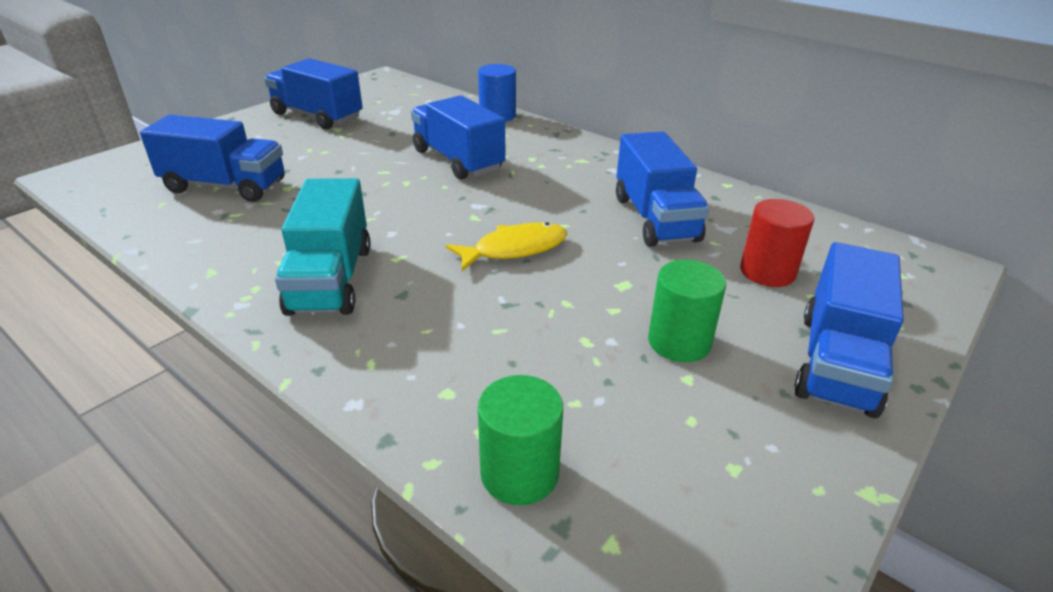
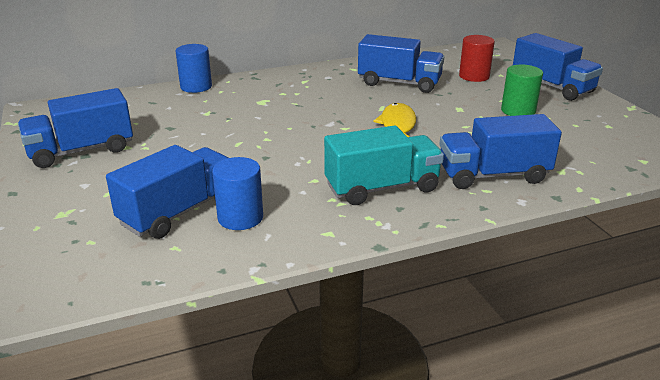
camera: 60 degrees left, 5 degrees down
(226, 217) = (240, 217): none -> blue cylinder
(331, 279) = (382, 188): turquoise truck -> turquoise truck turned 45 degrees counterclockwise
(458, 160) = (254, 115): blue truck -> blue truck (493, 175)
(519, 473) = (595, 169): green cylinder -> none

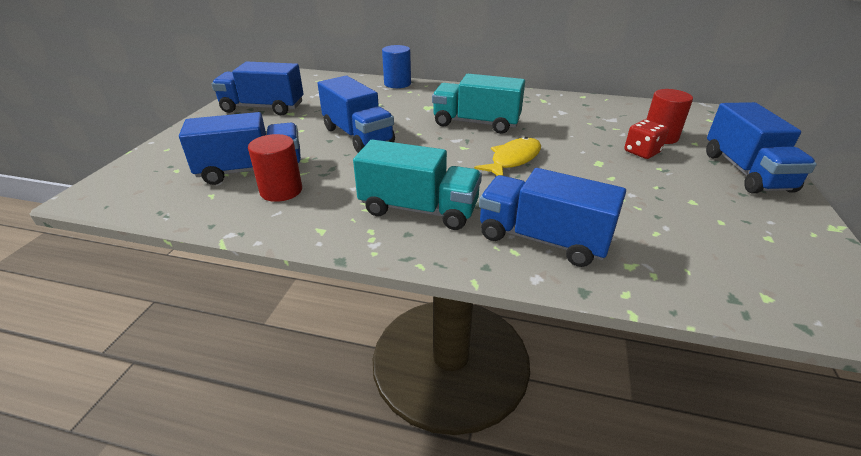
camera: 35 degrees right, 5 degrees up
(240, 217) = (281, 190): blue cylinder -> red cylinder
(326, 104) = (476, 123): none -> turquoise truck
(399, 83) = (569, 123): blue truck -> blue truck (358, 136)
(476, 92) = (641, 152): none -> red dice
(518, 111) = (665, 184): green cylinder -> none

